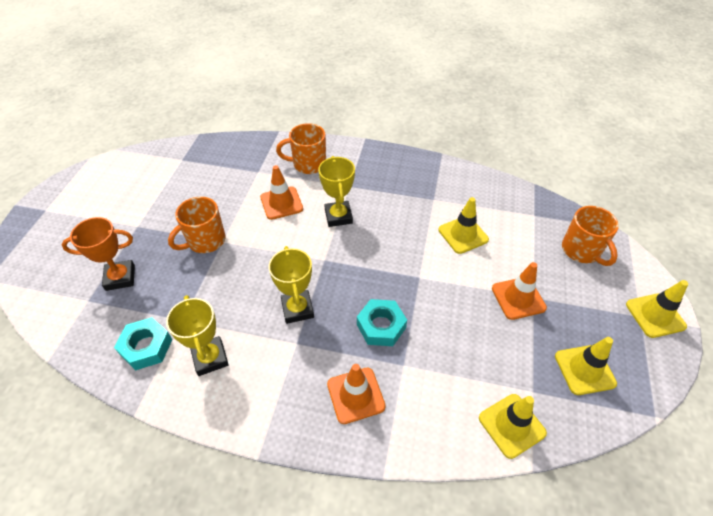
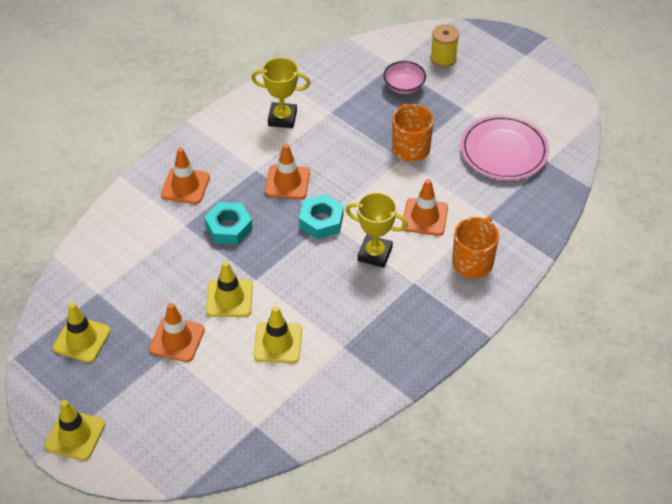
camera: 120 degrees right, 0 degrees up
(66, 264) = (443, 58): none -> yellow spool
(120, 278) = (404, 86): orange trophy -> pink bowl
(146, 347) = (320, 87): turquoise nut -> turquoise nut (321, 221)
(181, 185) = (504, 151): none -> pink plate
(297, 309) = (287, 182): yellow trophy -> orange traffic cone
(511, 425) = (87, 263): yellow traffic cone -> yellow traffic cone (229, 298)
(581, 251) = (182, 433): orange mug -> none

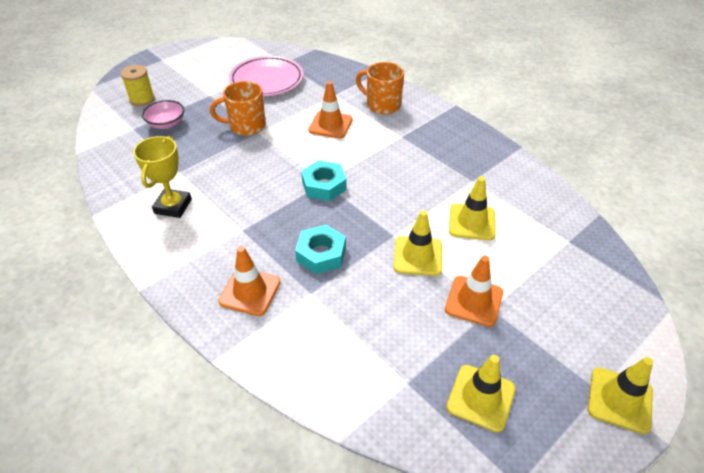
camera: 85 degrees left, 5 degrees down
(287, 182) = (267, 206): orange traffic cone -> none
(375, 254) = (368, 155): yellow trophy -> none

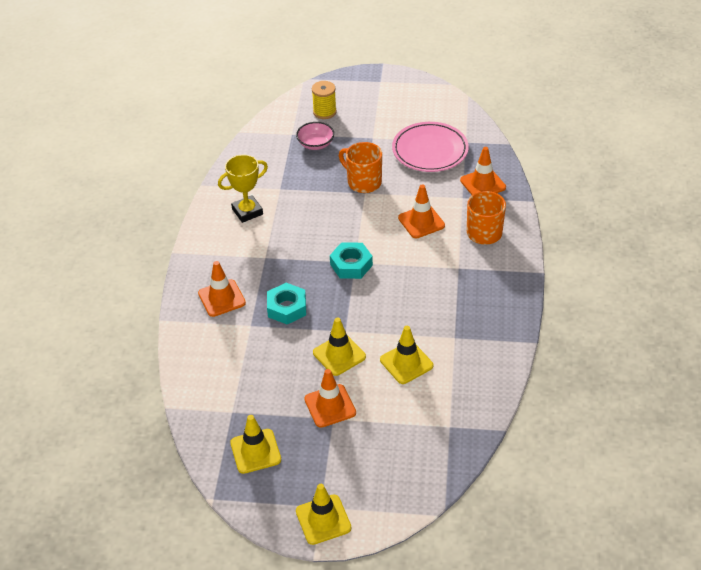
camera: 50 degrees right, 0 degrees up
(335, 79) = (483, 184): none -> orange traffic cone

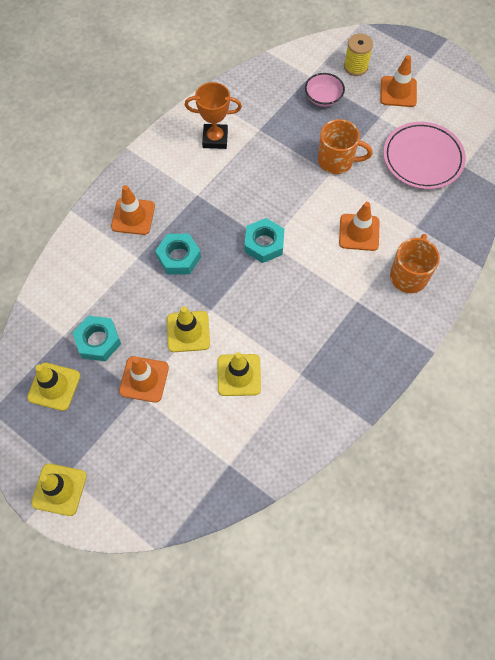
camera: 30 degrees right, 20 degrees up
(247, 211) = (215, 139): yellow trophy -> orange trophy
(267, 400) = (98, 341): none -> turquoise nut
(363, 182) = (337, 161): orange mug -> orange mug turned 120 degrees clockwise
(483, 184) = (446, 222): orange traffic cone -> orange traffic cone (398, 92)

